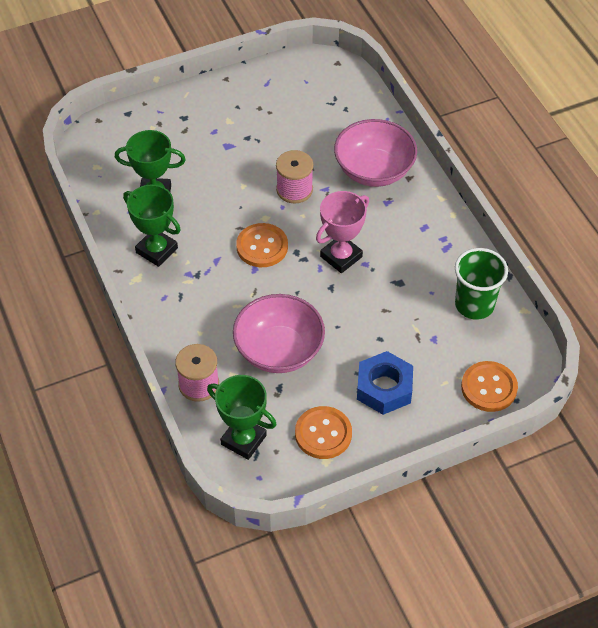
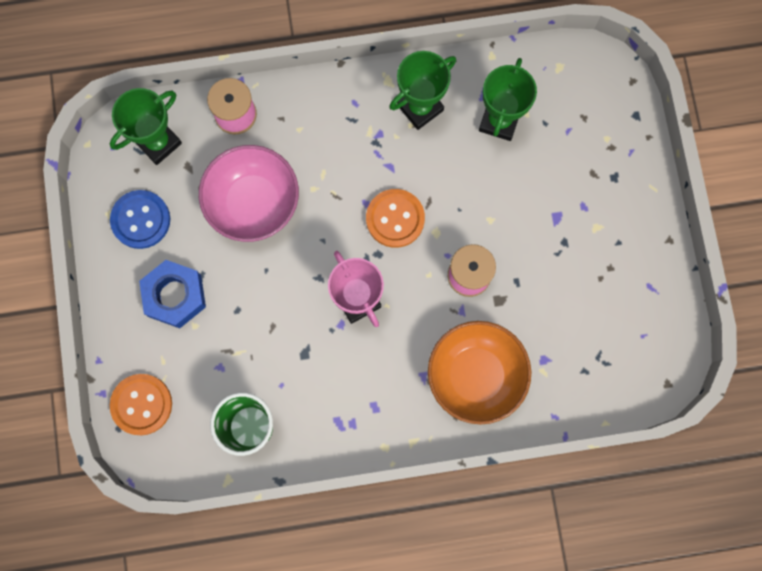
camera: 105 degrees right, 25 degrees up
(323, 434) = (141, 220): orange button -> blue button
(374, 170) = (475, 375): pink bowl -> orange bowl

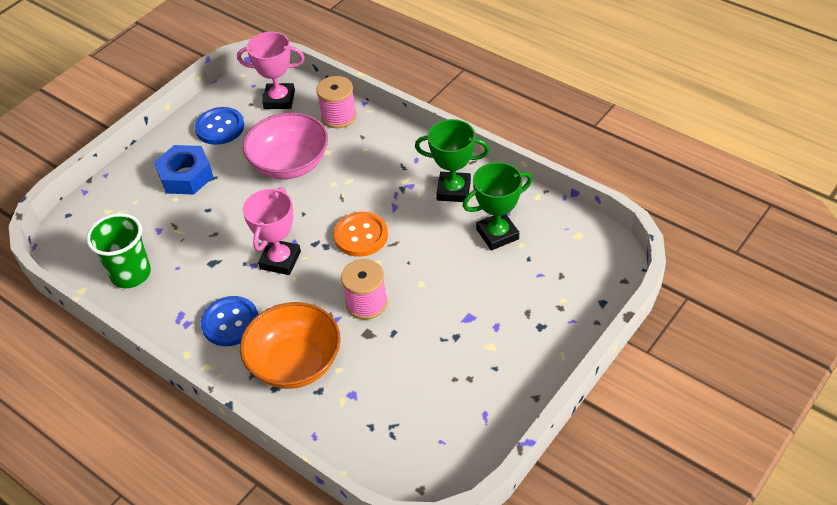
camera: 50 degrees right, 30 degrees down
(141, 404) = (94, 213): orange button -> none
(158, 142) = (279, 99): green trophy -> pink trophy
(385, 390) = (230, 322): none -> blue button

